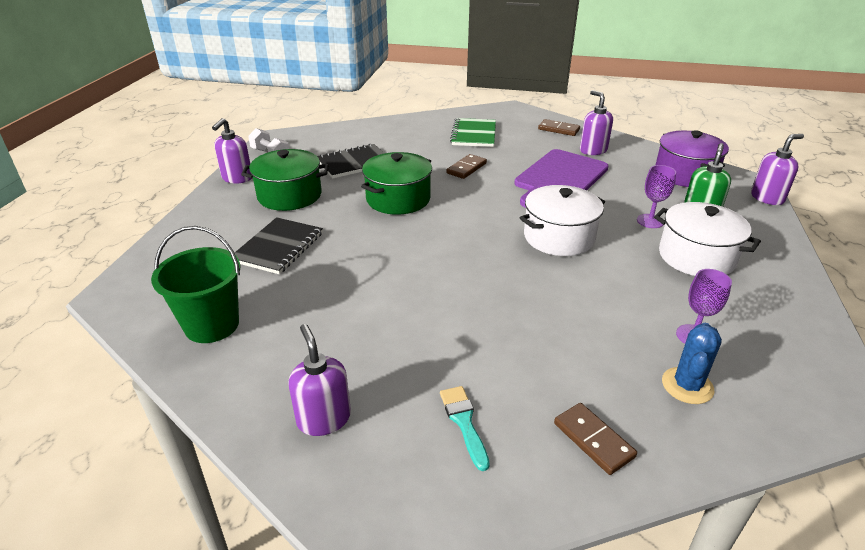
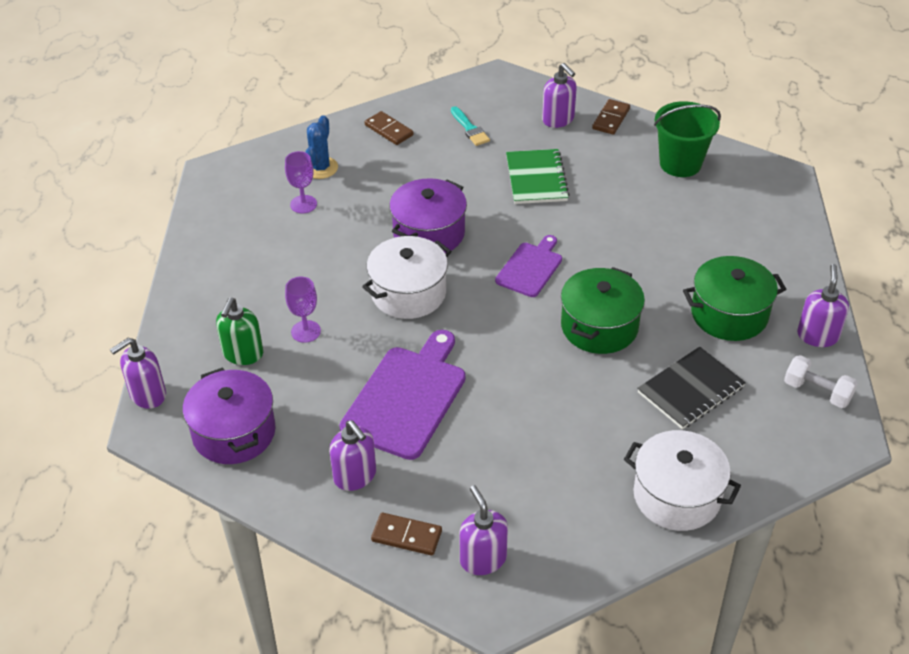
camera: 170 degrees right, 10 degrees up
(278, 247) = (685, 241): black notebook -> none
(439, 243) = (530, 268): none -> purple cutting board
(466, 168) = (534, 401): brown domino -> brown domino (611, 119)
(474, 134) = (545, 496): green notebook -> green notebook (536, 178)
(515, 120) = (483, 559): none -> purple soap dispenser
(536, 285) = (429, 233): none -> purple pot
(696, 257) = (271, 286): white pot -> white pot (677, 496)

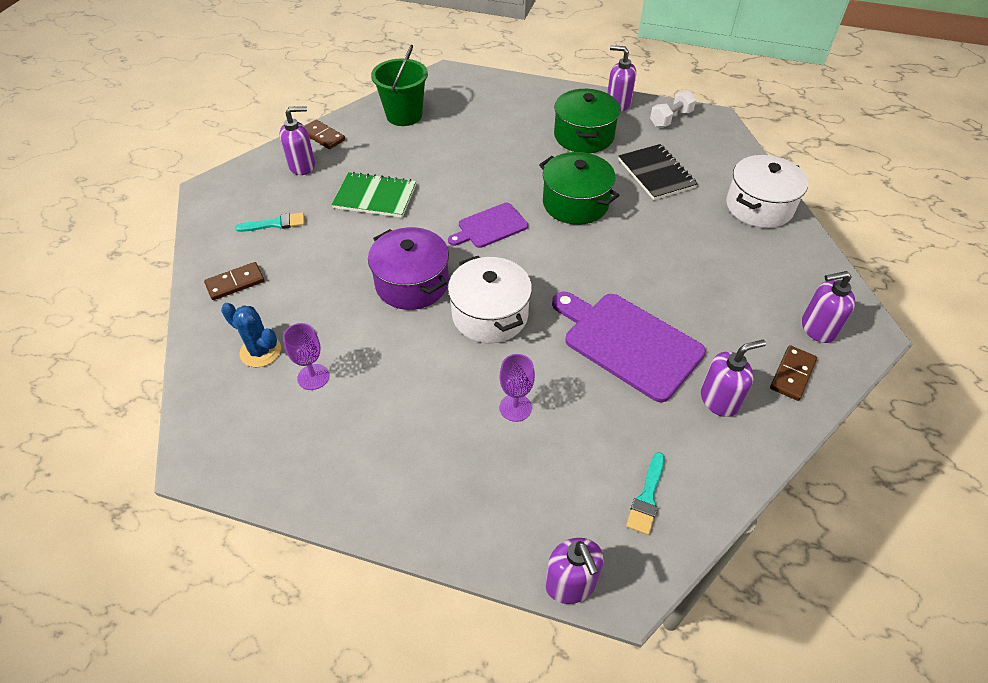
camera: 75 degrees left, 5 degrees up
(234, 432) = (647, 497): purple pot -> turquoise brush
(243, 354) = (531, 472): green soap dispenser -> none
(530, 268) = (490, 226): purple cutting board -> purple cutting board turned 75 degrees counterclockwise

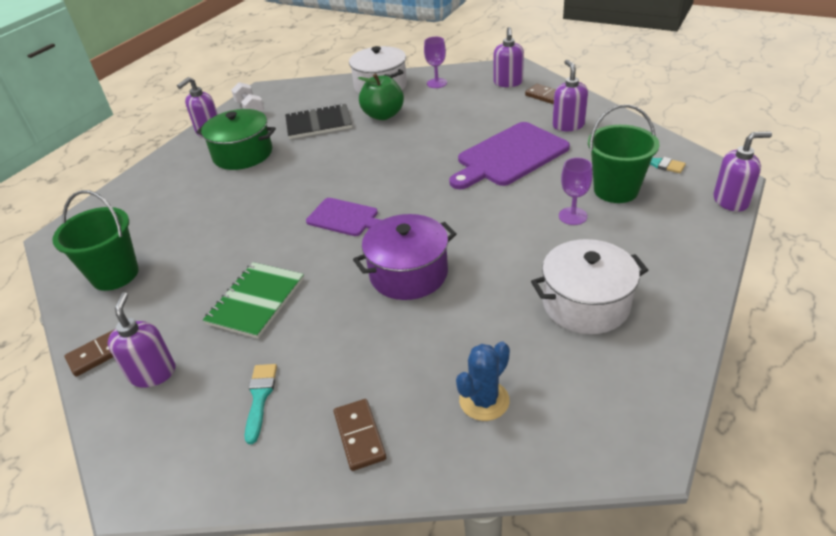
camera: 75 degrees left, 10 degrees down
(313, 377) = (527, 350): purple goblet -> purple goblet (437, 83)
(490, 226) = (345, 218): purple cutting board -> purple cutting board turned 45 degrees counterclockwise
(490, 315) = (464, 224): white pot -> white pot (585, 304)
(574, 451) = (616, 190): none -> green bucket
(575, 203) = (336, 166): green pot -> none
(689, 220) = (383, 115): none -> green apple

